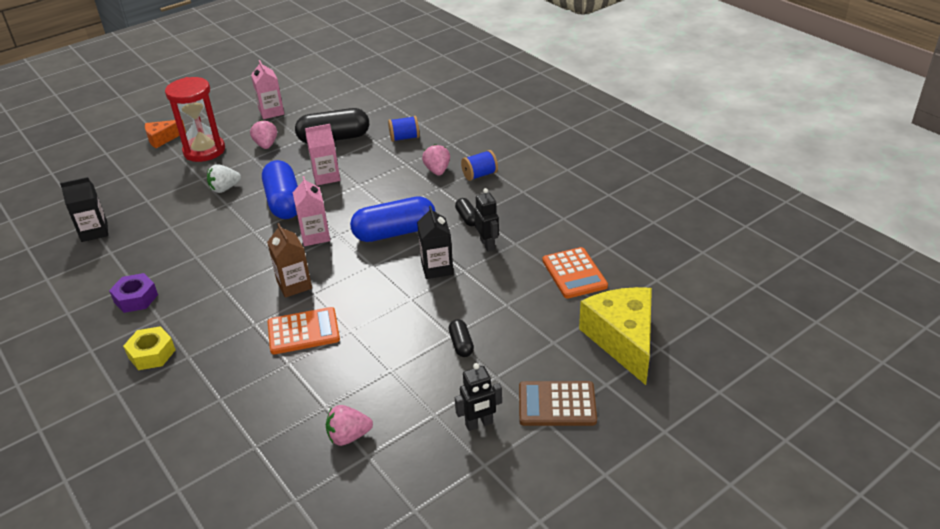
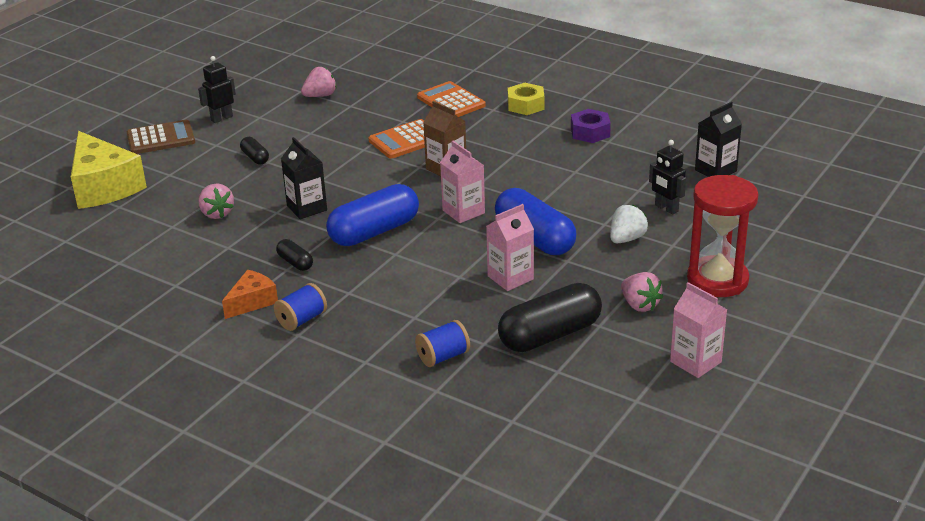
camera: 160 degrees right, 5 degrees down
(162, 139) = (802, 285): orange cheese -> orange cheese (252, 302)
(437, 171) = (364, 314): pink strawberry -> pink strawberry (217, 213)
(488, 244) = (259, 239): black robot -> black robot (666, 208)
(574, 273) = (155, 230): orange calculator -> orange calculator (451, 101)

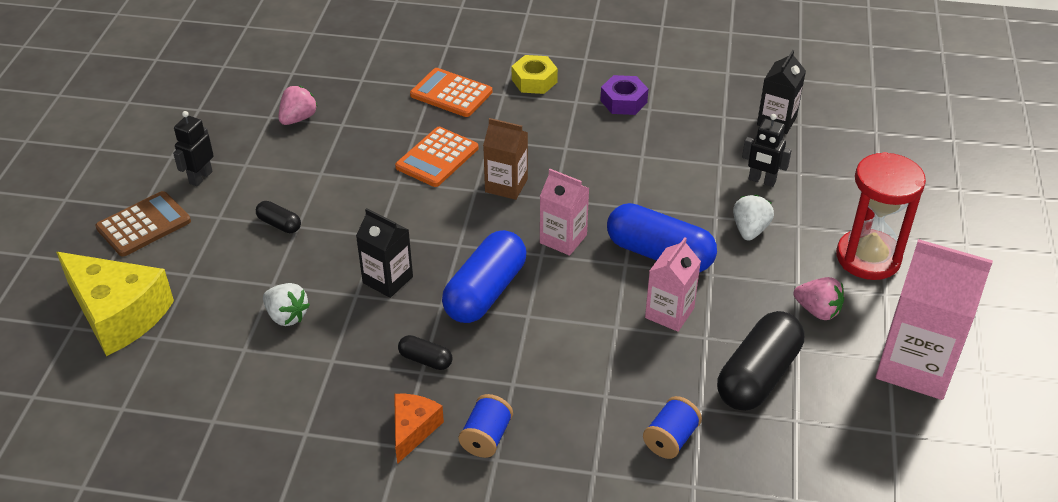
camera: 25 degrees left, 10 degrees up
(217, 213) = (287, 316): pink strawberry -> white strawberry
(695, 362) = (915, 366): pink carton -> pink carton, size x1.73

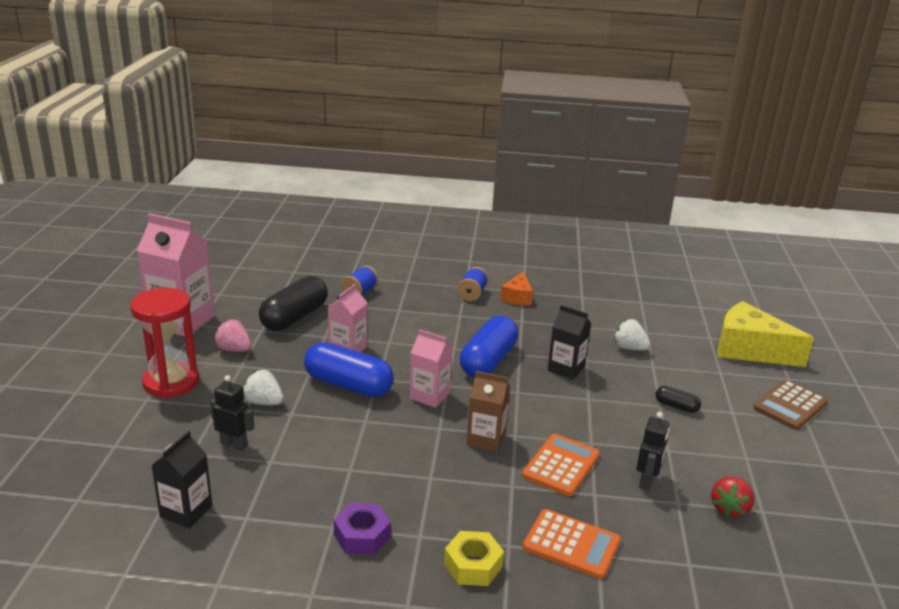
camera: 175 degrees right, 15 degrees down
(200, 177) = (778, 445): black robot -> black robot (646, 481)
(298, 118) = (729, 509): pink strawberry -> red strawberry
(425, 360) = (521, 326): black capsule -> none
(750, 230) = (264, 402): white strawberry -> white strawberry turned 105 degrees clockwise

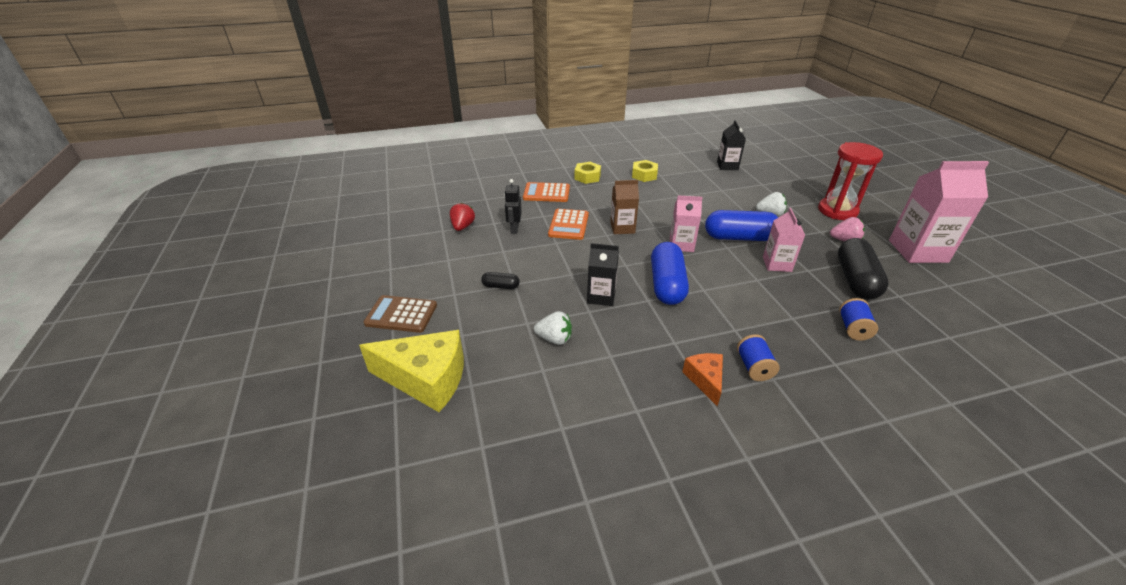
camera: 160 degrees right, 10 degrees up
(234, 444) = (750, 192): black robot -> none
(362, 536) = (644, 175): purple nut -> yellow nut
(790, 406) = (401, 314): brown calculator -> brown calculator turned 105 degrees counterclockwise

